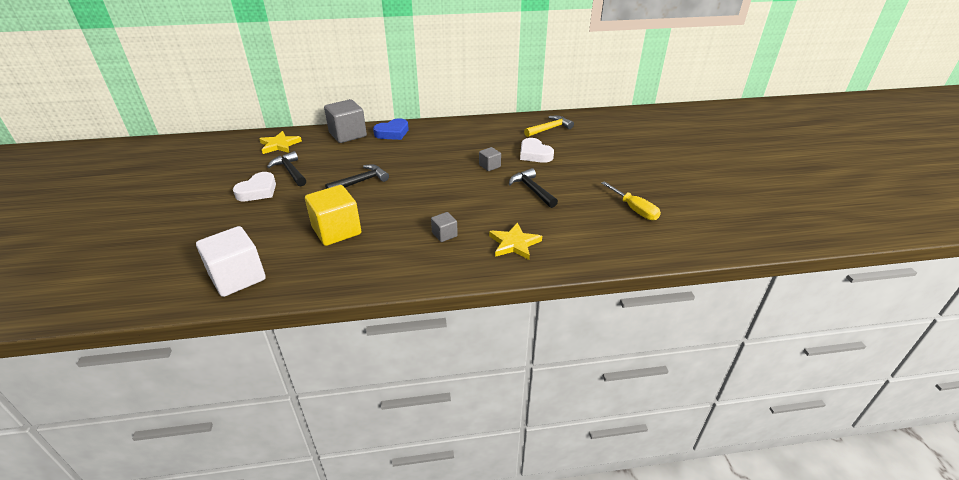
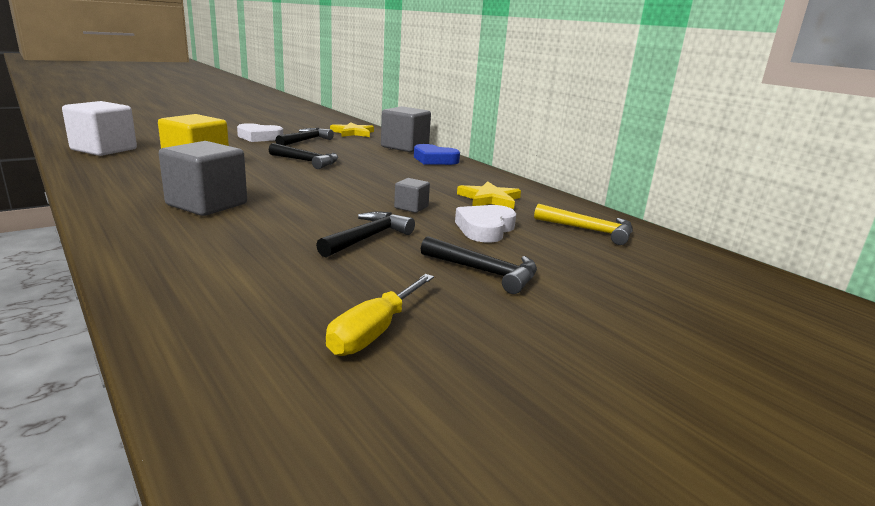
camera: 60 degrees right, 15 degrees down
(444, 234) = (207, 204): grey cube -> grey cube, size x2.02
(514, 244) = (197, 242): yellow star -> yellow star (489, 199)
(587, 170) = (485, 272): none -> black hammer

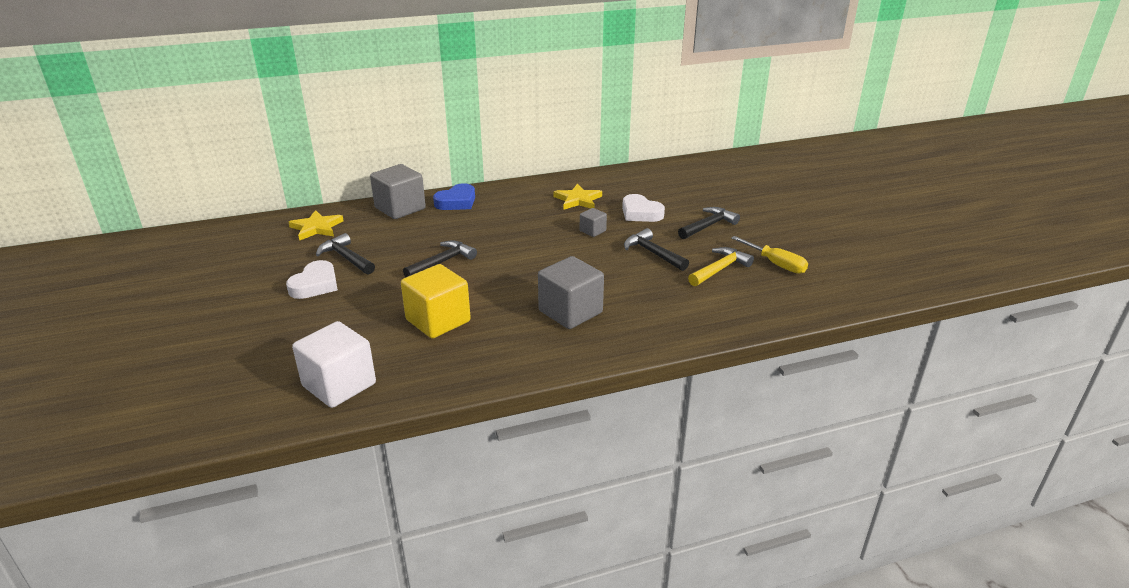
camera: 70 degrees left, 10 degrees up
(590, 230) = (647, 182): yellow hammer -> yellow hammer (720, 269)

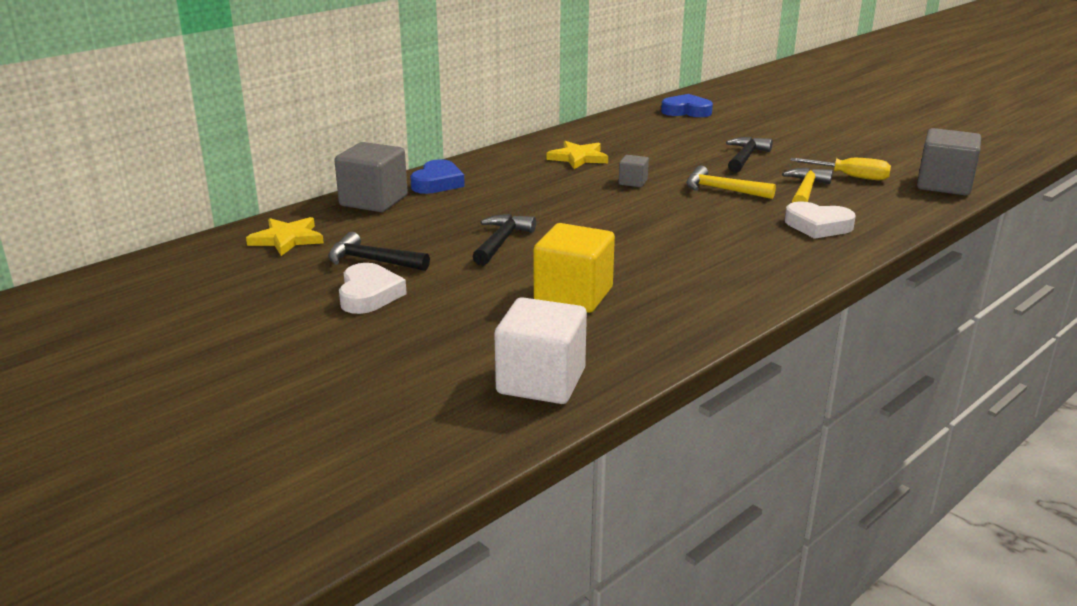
camera: 25 degrees left, 5 degrees down
(570, 312) = (708, 256): grey cube -> grey cube (944, 185)
(640, 213) = (662, 158): white heart -> white heart (818, 226)
(652, 253) = (722, 190): black hammer -> yellow hammer
(712, 171) = (686, 111): none -> blue heart

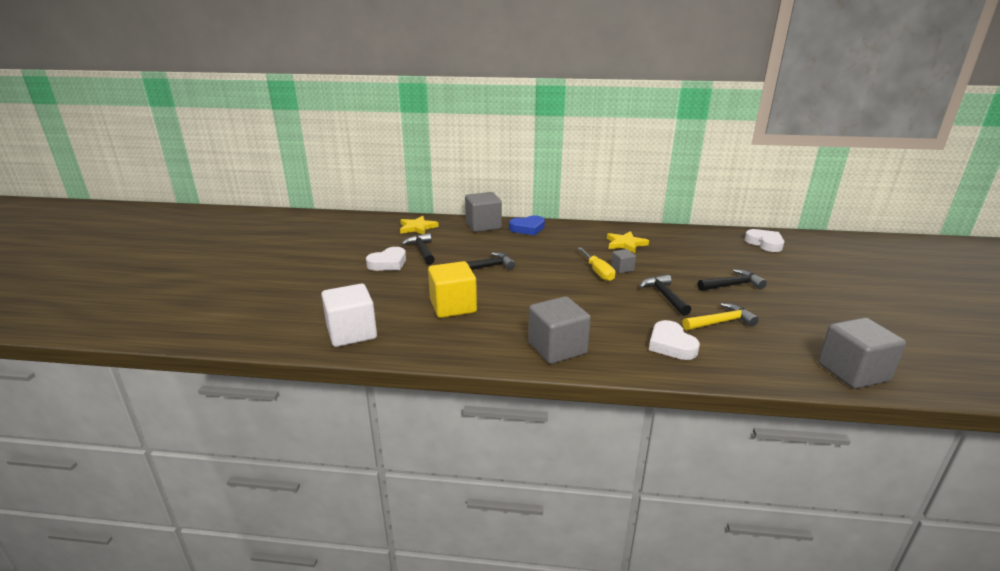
camera: 50 degrees right, 0 degrees up
(686, 111) = (765, 243): blue heart -> white heart
(722, 190) = (664, 296): yellow hammer -> black hammer
(754, 276) = (557, 348): none -> grey cube
(850, 177) = (781, 330): yellow screwdriver -> yellow screwdriver (597, 272)

